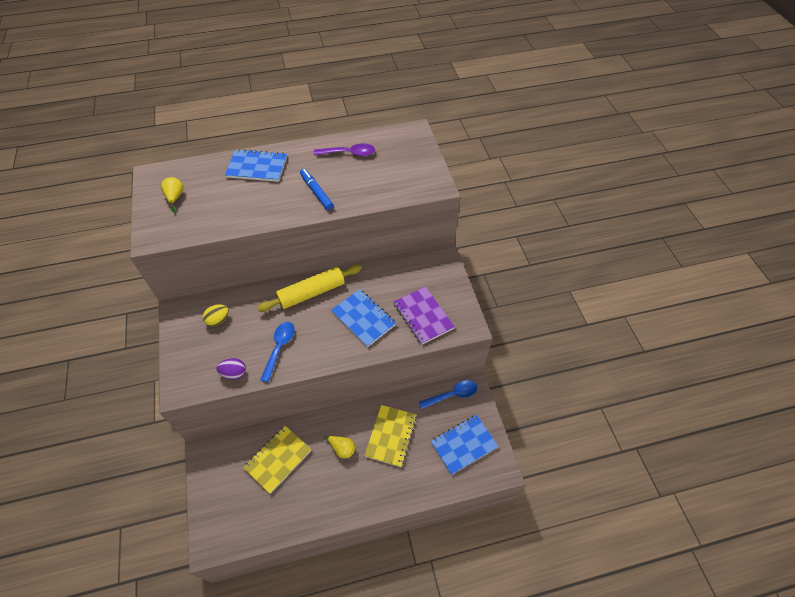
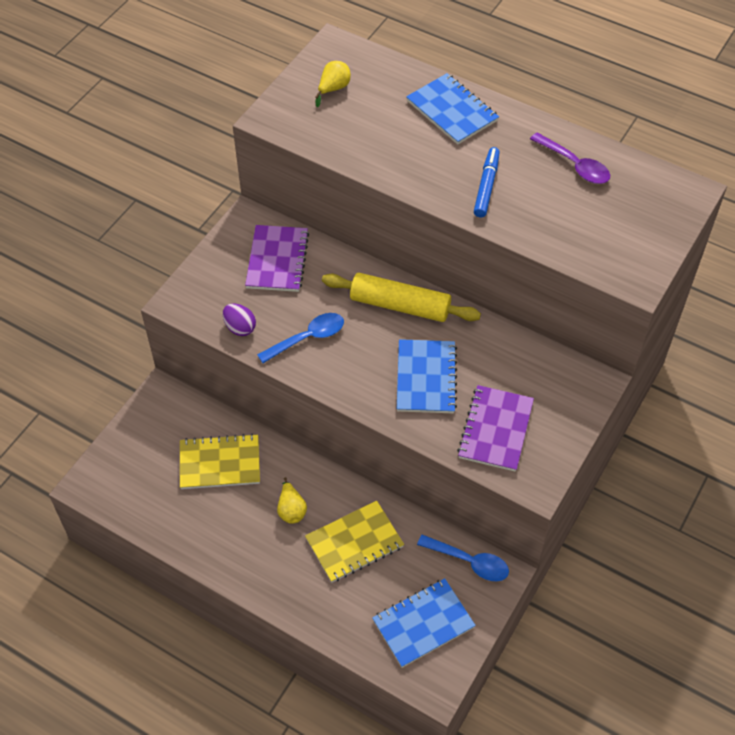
camera: 45 degrees right, 0 degrees up
(218, 320) = (277, 260): yellow egg -> purple notebook
(463, 445) = (423, 624): blue notebook -> blue notebook turned 45 degrees counterclockwise

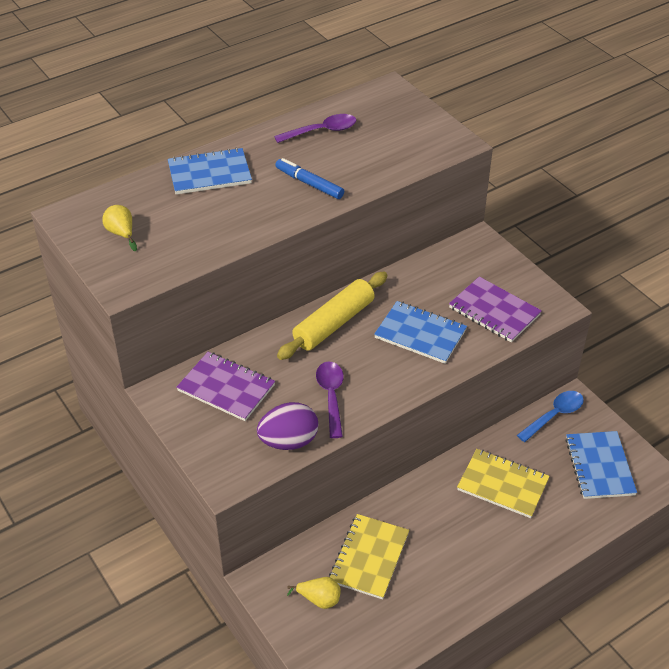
camera: 65 degrees left, 10 degrees down
(240, 327) = (289, 441): purple egg -> purple egg, size x1.55
(291, 510) = (447, 519): yellow pear -> yellow pear (319, 599)
(307, 338) = (331, 396): blue spoon -> purple spoon
(354, 543) = (502, 485): yellow notebook -> yellow notebook turned 60 degrees counterclockwise

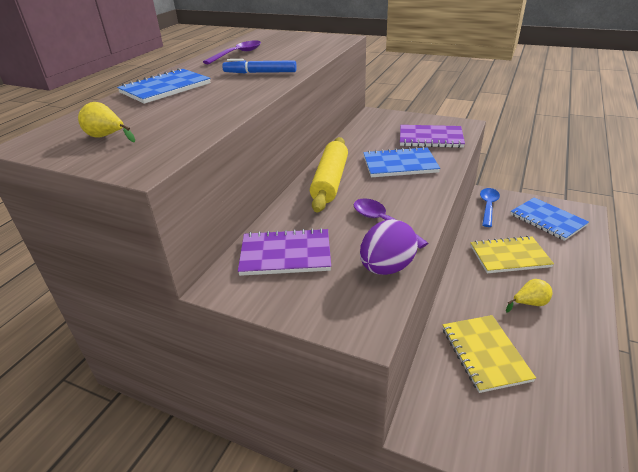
camera: 30 degrees left, 10 degrees down
(319, 599) = (487, 414): yellow pear -> yellow pear (529, 303)

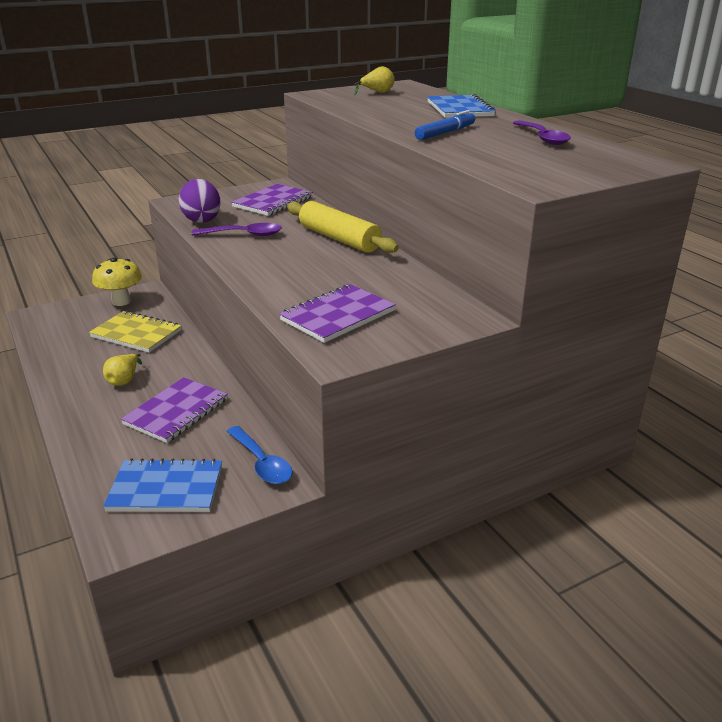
camera: 125 degrees right, 5 degrees down
(400, 164) = (312, 274): blue notebook -> none
(464, 428) = (121, 301): none -> yellow mushroom
(509, 256) = (176, 411): yellow notebook -> purple notebook

